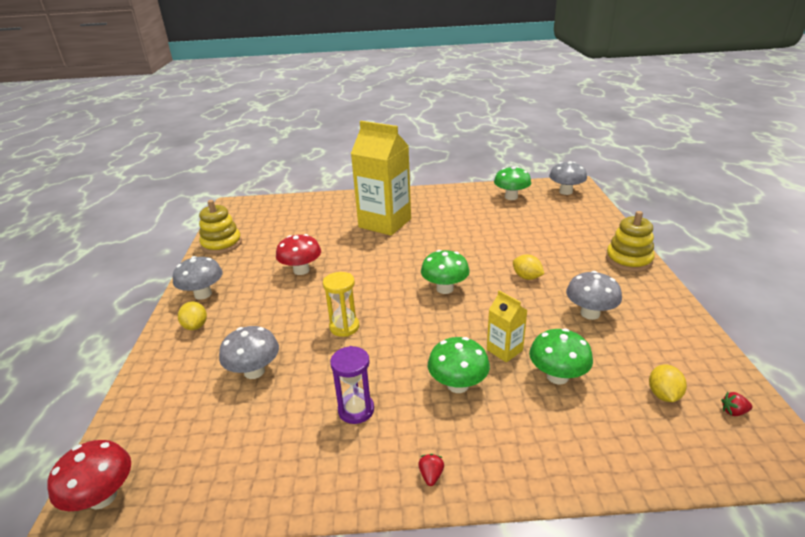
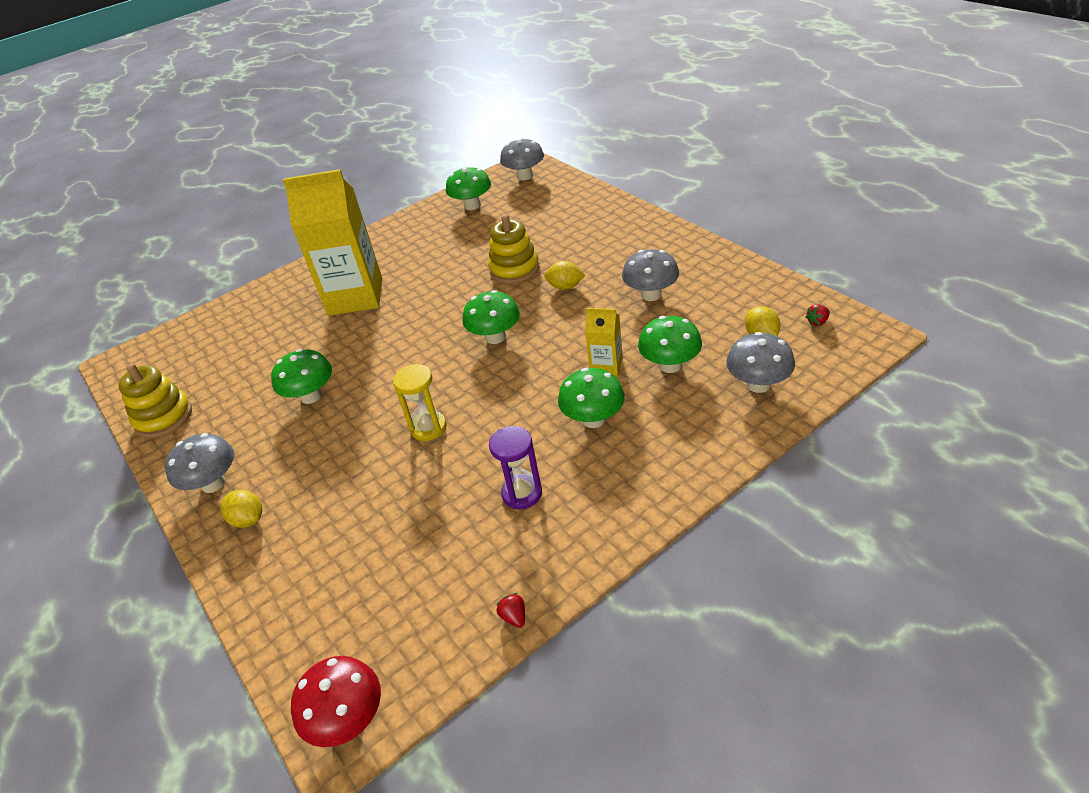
camera: 30 degrees left, 10 degrees up
(254, 371) = (377, 522): grey mushroom -> grey mushroom (758, 384)
(301, 270) = (311, 396): red mushroom -> green mushroom
(431, 475) = (640, 503): red strawberry -> red strawberry (514, 617)
(628, 260) = (643, 226): yellow stacking toy -> yellow stacking toy (514, 269)

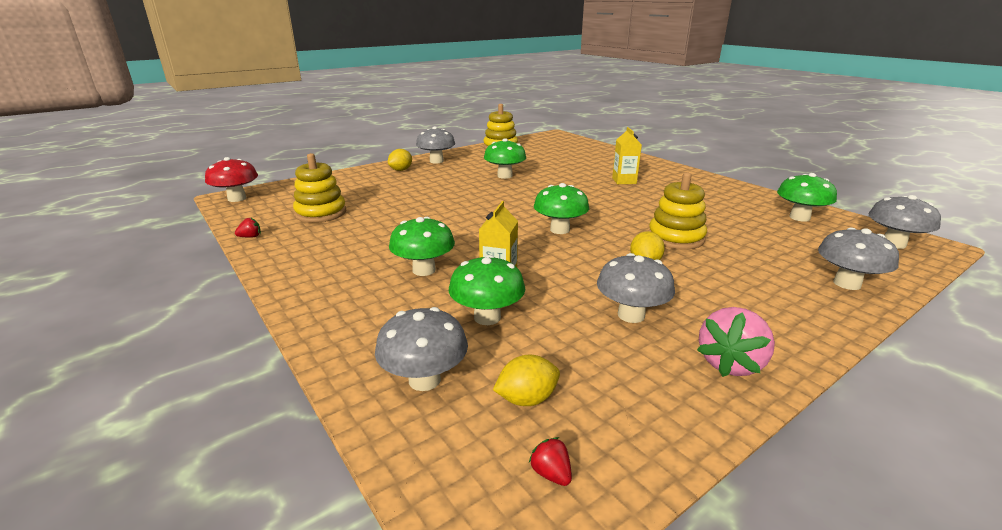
camera: 85 degrees right, 15 degrees down
(355, 297) = (624, 181): yellow carton -> yellow carton, size x0.46
(428, 428) = (452, 209): yellow hourglass -> none
(431, 564) = (321, 213): none -> yellow stacking toy
(522, 493) = (358, 240): purple hourglass -> none
(590, 204) = (847, 283): none -> grey mushroom
(699, 258) = (730, 363): none -> pink strawberry

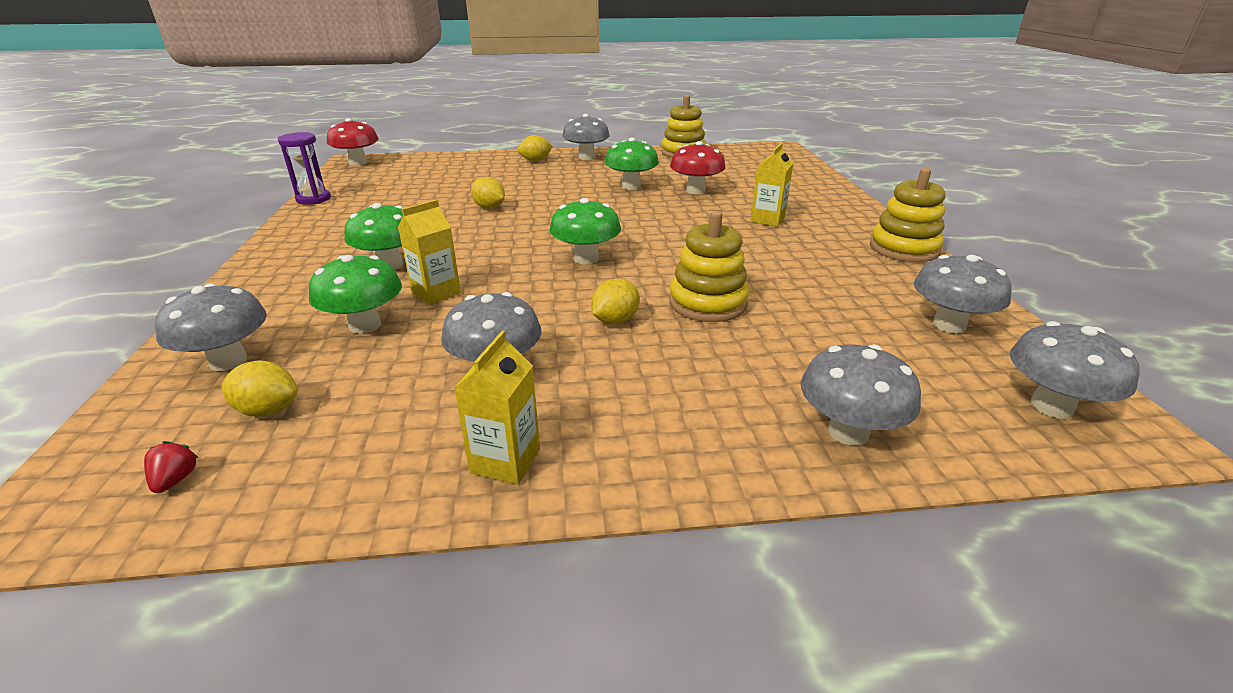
camera: 30 degrees right, 5 degrees up
(250, 237) = (313, 199): red strawberry -> purple hourglass
(321, 213) = (397, 190): yellow stacking toy -> yellow stacking toy (904, 249)
(427, 211) = (489, 207): none -> yellow lemon
(552, 171) = (695, 191): none -> red mushroom
(730, 363) = (505, 461): pink strawberry -> yellow carton
(799, 217) = (949, 325): green mushroom -> grey mushroom

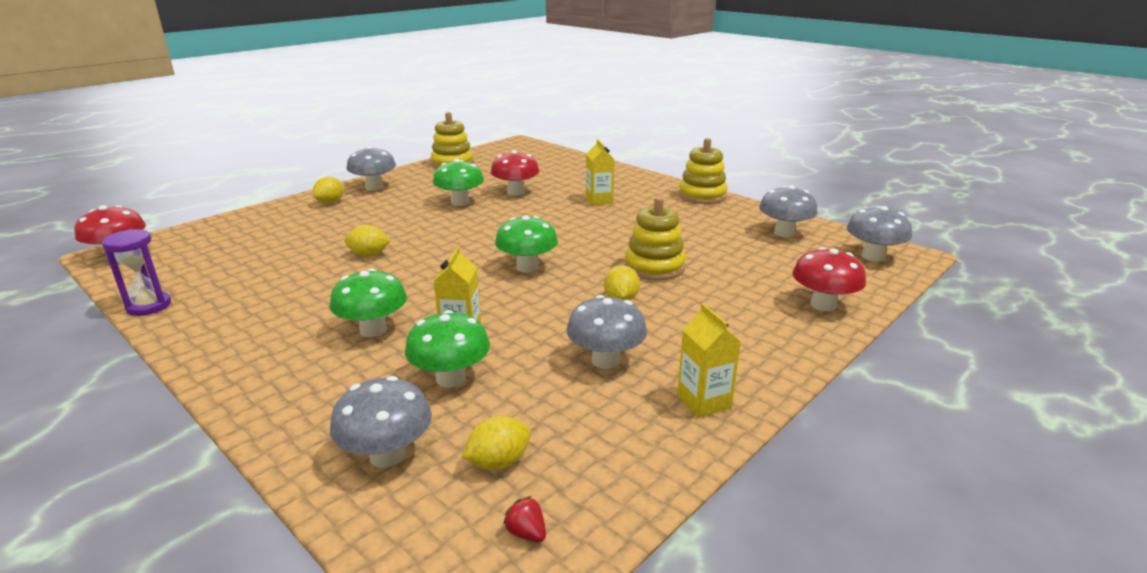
camera: 40 degrees left, 5 degrees down
(848, 432) = (823, 305): grey mushroom -> red mushroom

